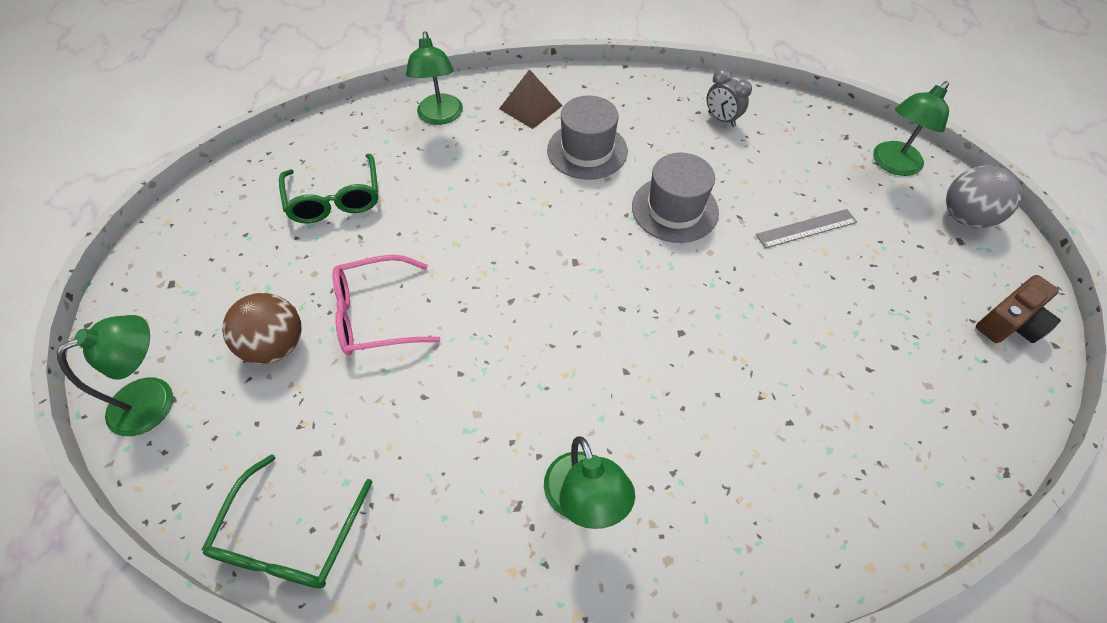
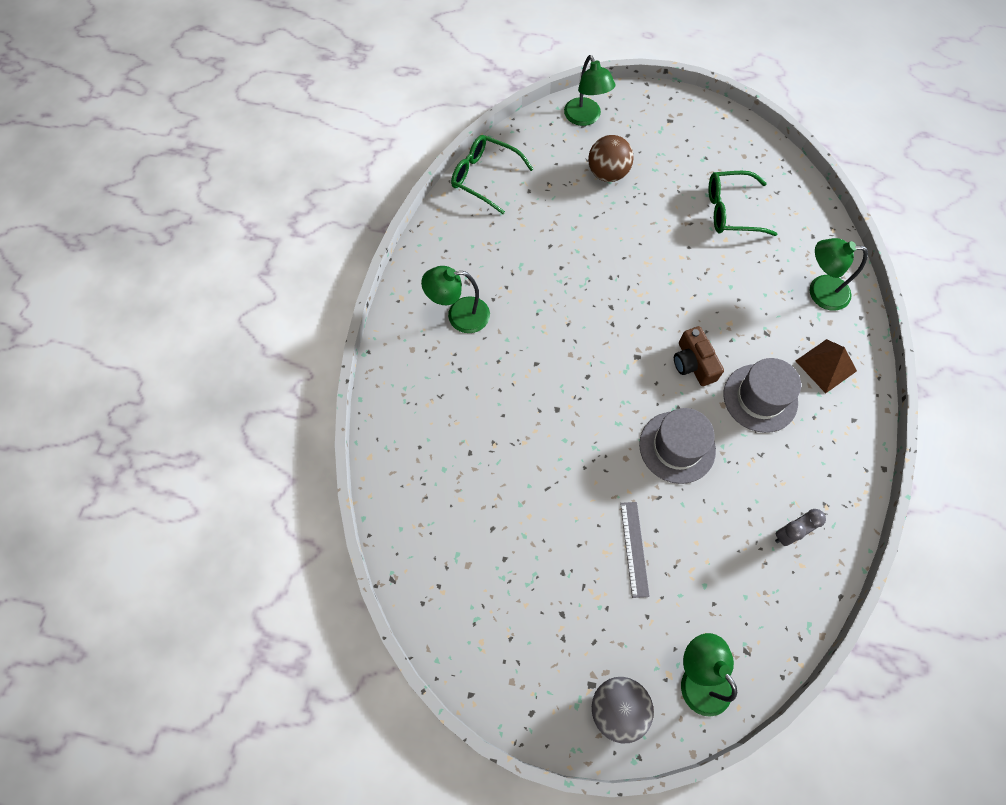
camera: 105 degrees right, 10 degrees up
(376, 314) = (618, 227): pink glasses -> none
(1010, 322) = (500, 670): brown camera -> brown camera (693, 363)

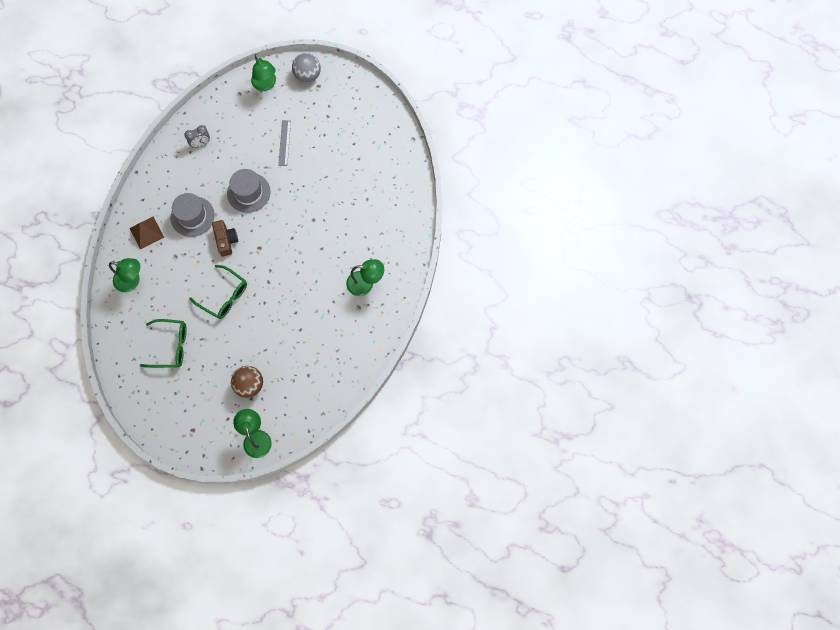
camera: 175 degrees left, 5 degrees up
(485, 177) = (338, 389): green glasses -> green glasses (224, 296)

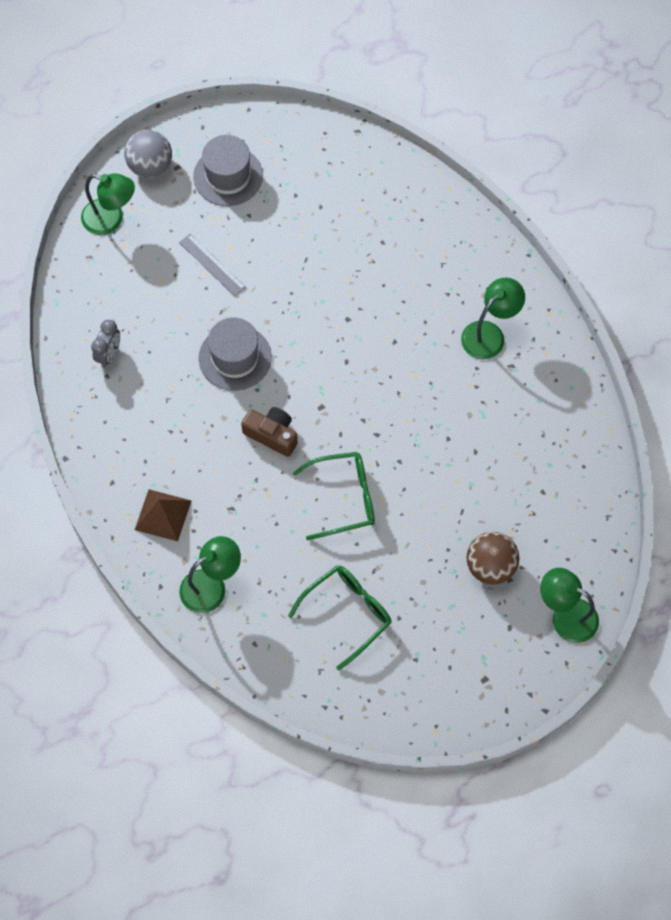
camera: 45 degrees left, 5 degrees down
(192, 216) = (198, 445): grey hat -> grey hat (228, 176)

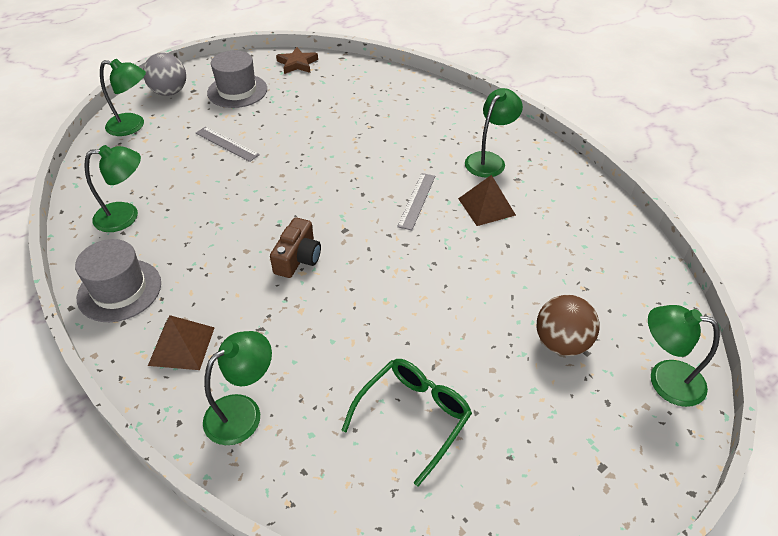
camera: 10 degrees left, 20 degrees down
(109, 354) = (126, 216): grey clock -> green lamp
(235, 357) = (253, 203): grey hat -> grey hat (119, 290)
(272, 435) = (298, 258): brown camera -> brown camera turned 90 degrees clockwise
(302, 135) = (297, 64): none -> brown star
(344, 498) = (384, 302): green glasses -> none
(399, 380) = (417, 201): none -> grey ruler
(468, 399) = (486, 206): none -> brown pyramid

